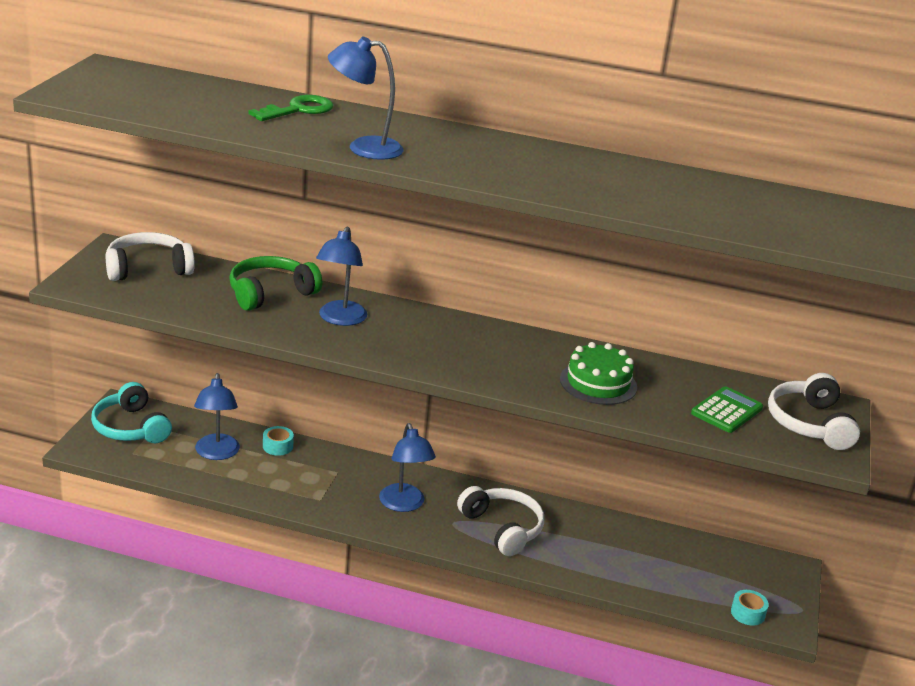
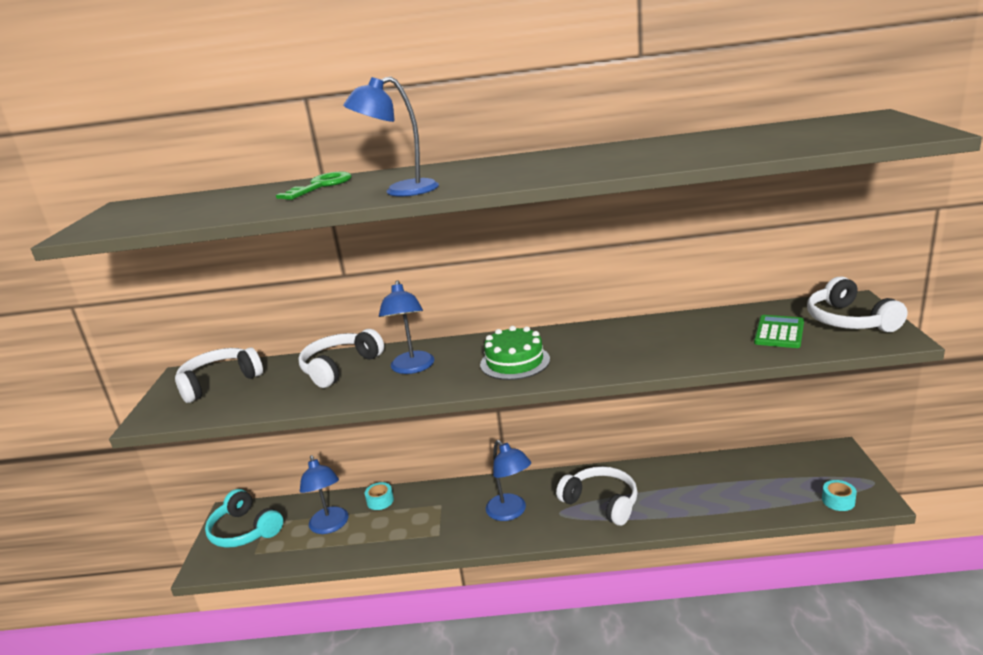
camera: 10 degrees left, 5 degrees down
(270, 293) = (340, 367): green headphones -> white headphones
(598, 383) = (661, 346): green cake -> green cake (515, 362)

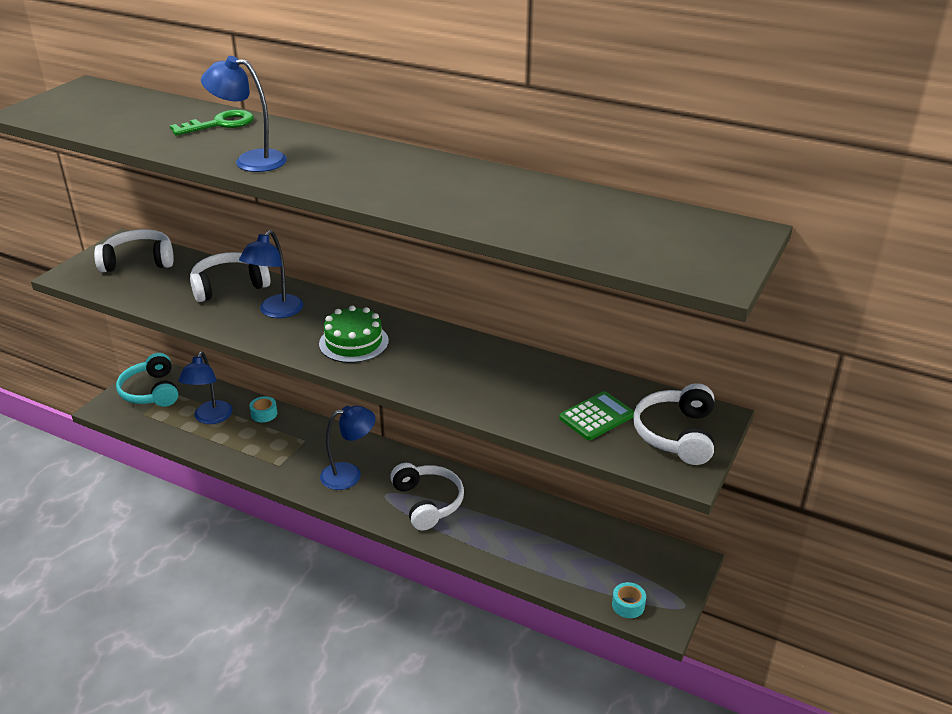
camera: 25 degrees right, 10 degrees up
(511, 512) = (349, 474): blue lamp -> blue lamp turned 105 degrees counterclockwise

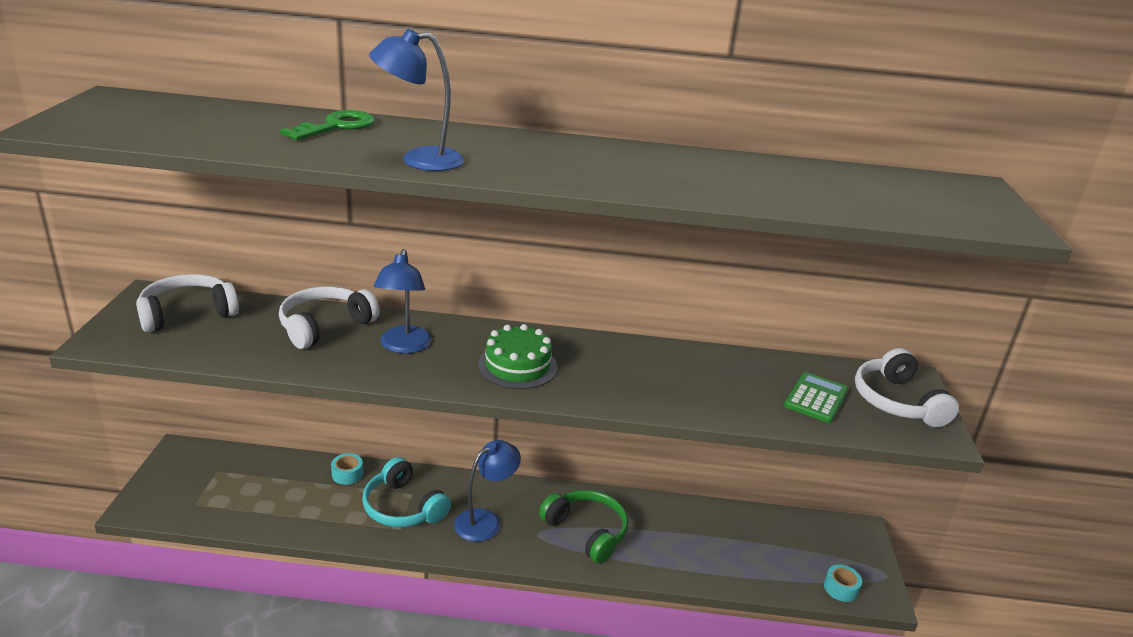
camera: 25 degrees left, 5 degrees down
(151, 391) = (191, 475): turquoise headphones -> turquoise headphones (403, 507)
(210, 418) = (285, 491): blue lamp -> none
(427, 502) = (586, 532): white headphones -> green headphones

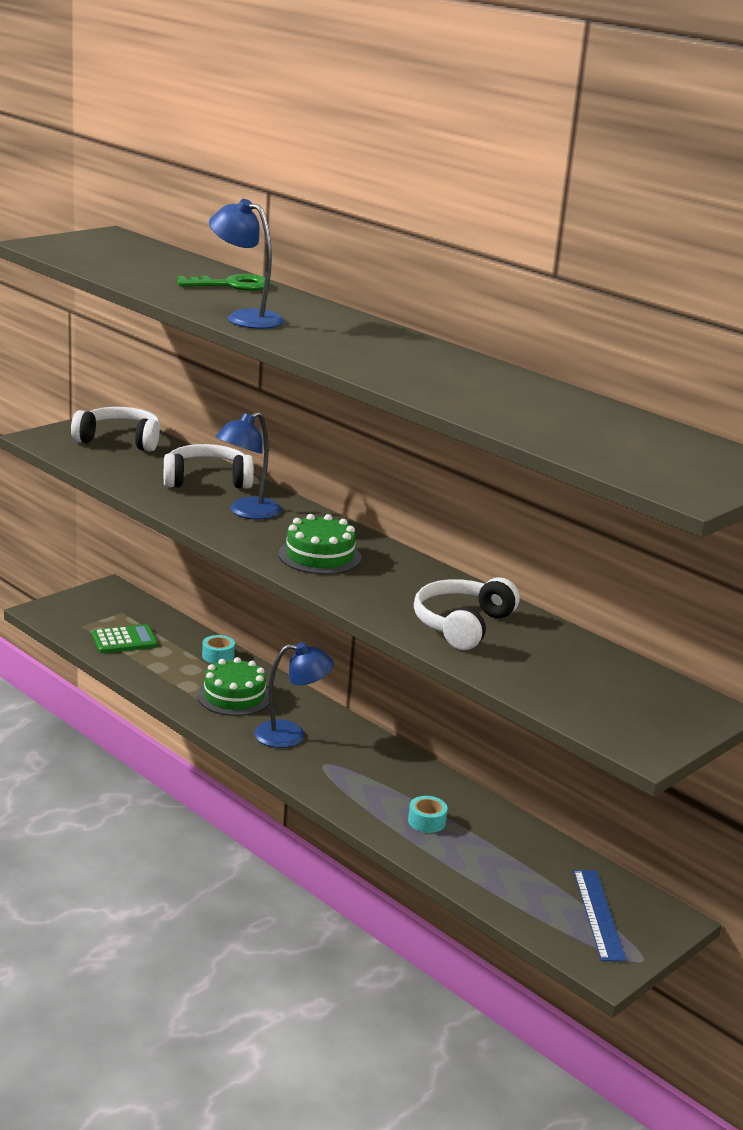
camera: 40 degrees right, 5 degrees down
(403, 507) = (234, 696): turquoise headphones -> green cake
(586, 532) = (371, 783): green headphones -> none
(816, 398) = (566, 678): green calculator -> green calculator (124, 640)
(827, 554) = (598, 914): none -> blue ruler
(841, 588) = (569, 941): turquoise tape -> turquoise tape (426, 821)
(897, 401) = (654, 714): white headphones -> white headphones (462, 625)

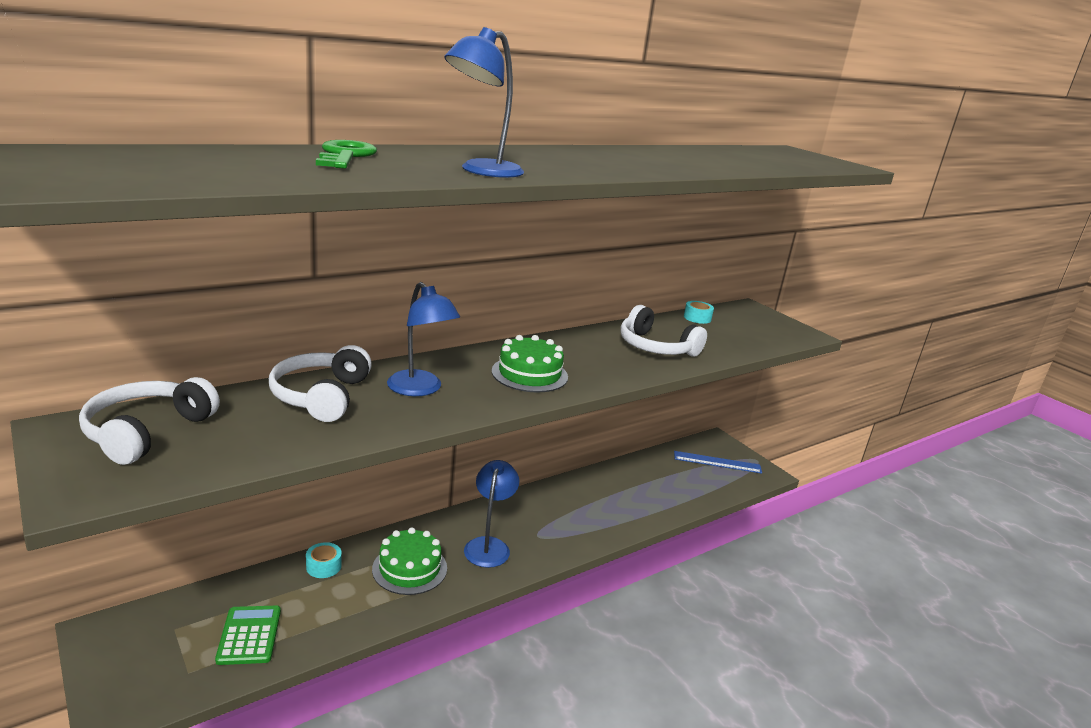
camera: 80 degrees left, 0 degrees up
(426, 821) = (620, 503): turquoise tape -> turquoise tape (697, 318)

